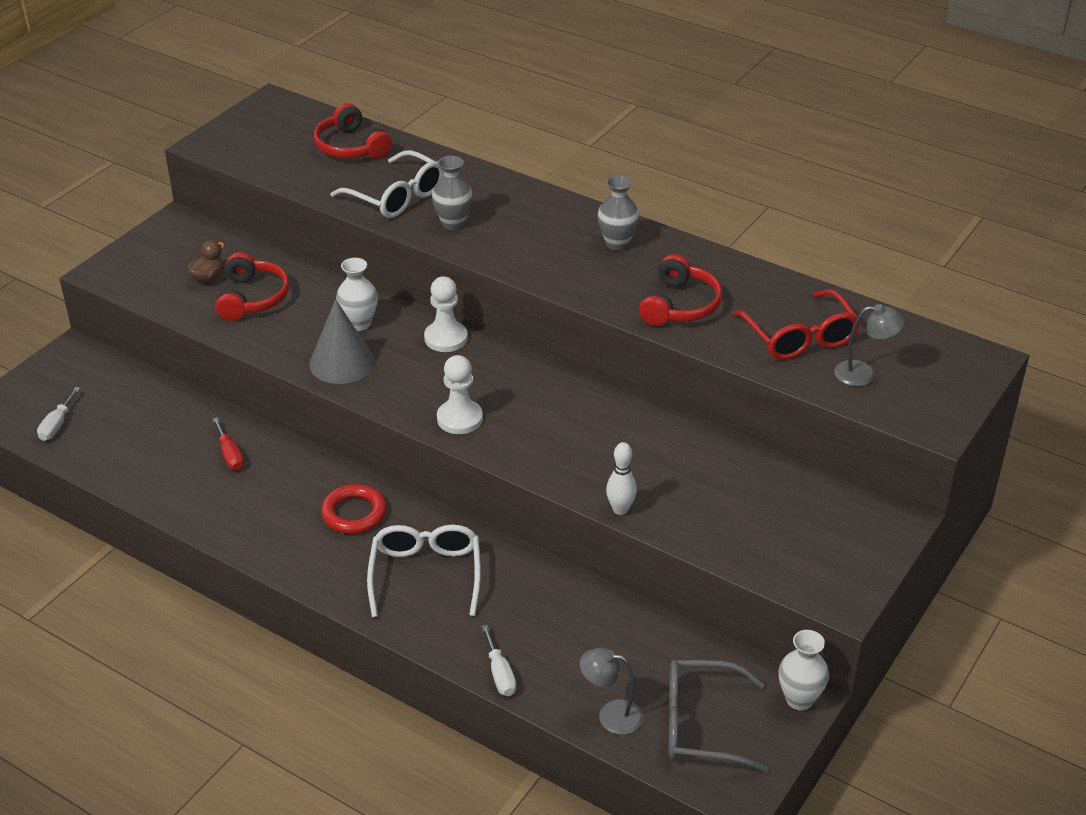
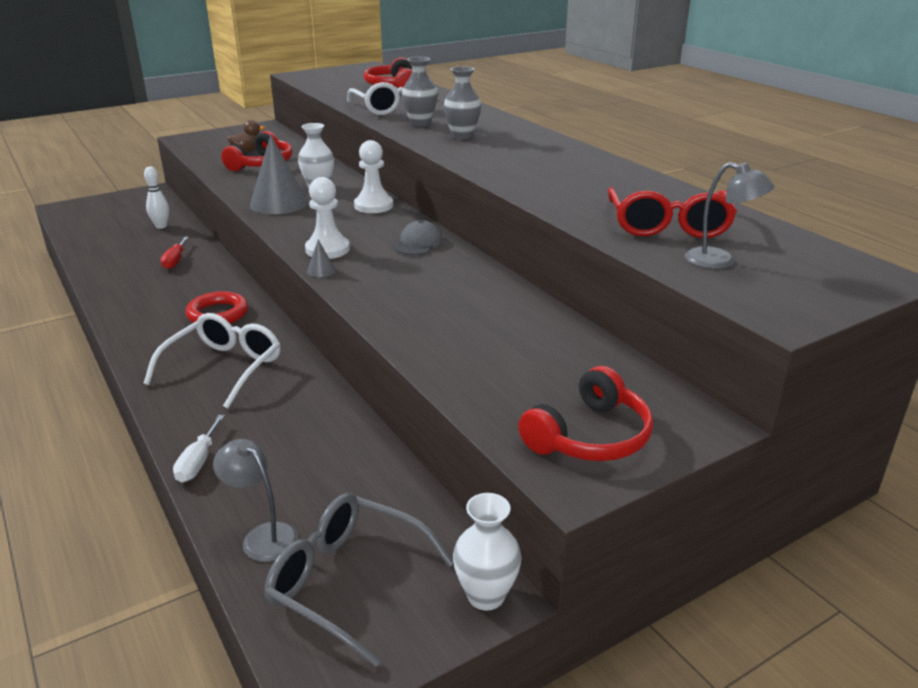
camera: 25 degrees right, 10 degrees down
(57, 425) = (90, 222): white screwdriver -> none
(480, 450) = (321, 271): none -> grey cone
(538, 384) = (418, 243): none -> grey cap
(617, 243) = (544, 150): grey vase -> grey vase (462, 136)
(620, 509) = (399, 338): white bowling pin -> white bowling pin (161, 226)
(679, 305) = (563, 188): red headphones -> red headphones (589, 436)

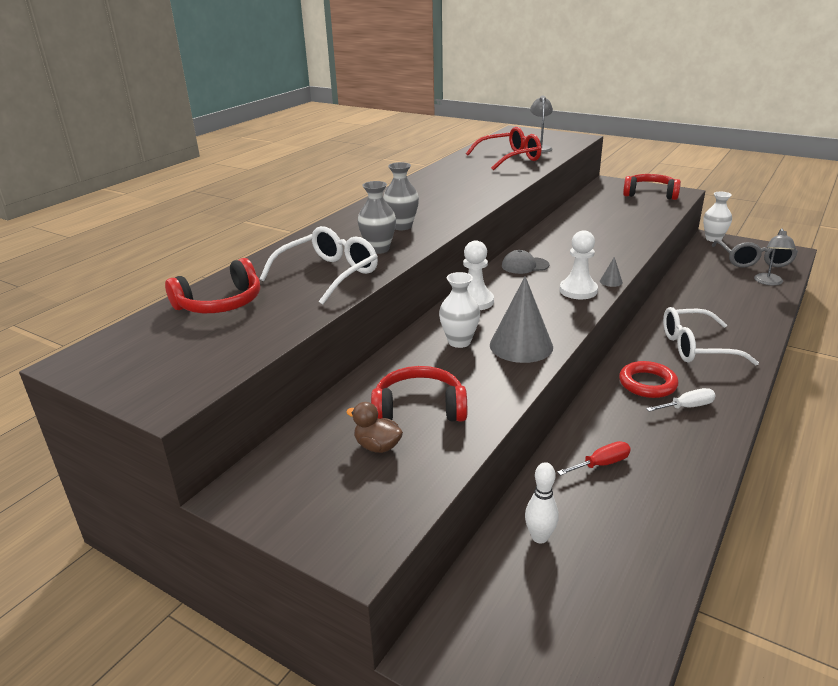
camera: 115 degrees left, 0 degrees up
(198, 462) = (767, 316): white screwdriver -> white screwdriver (687, 407)

